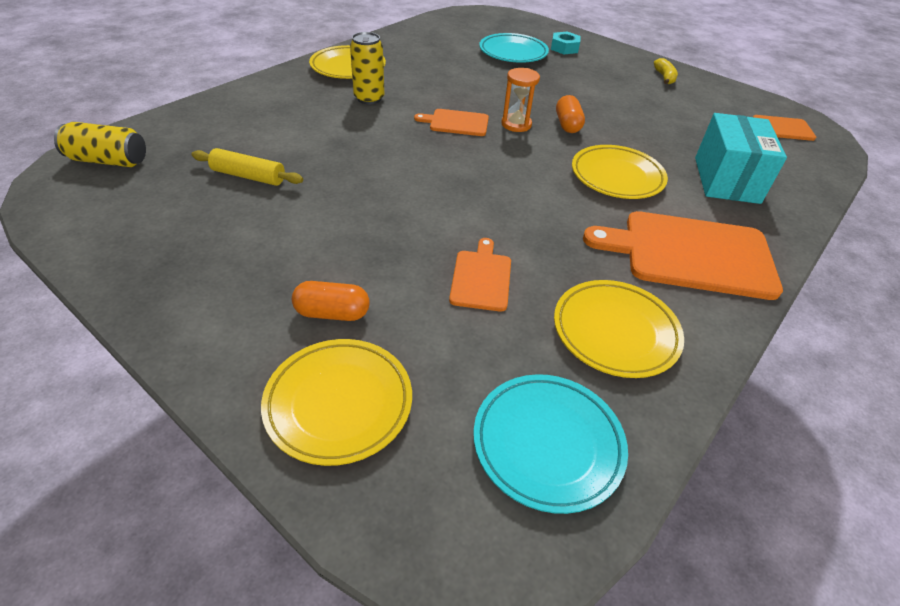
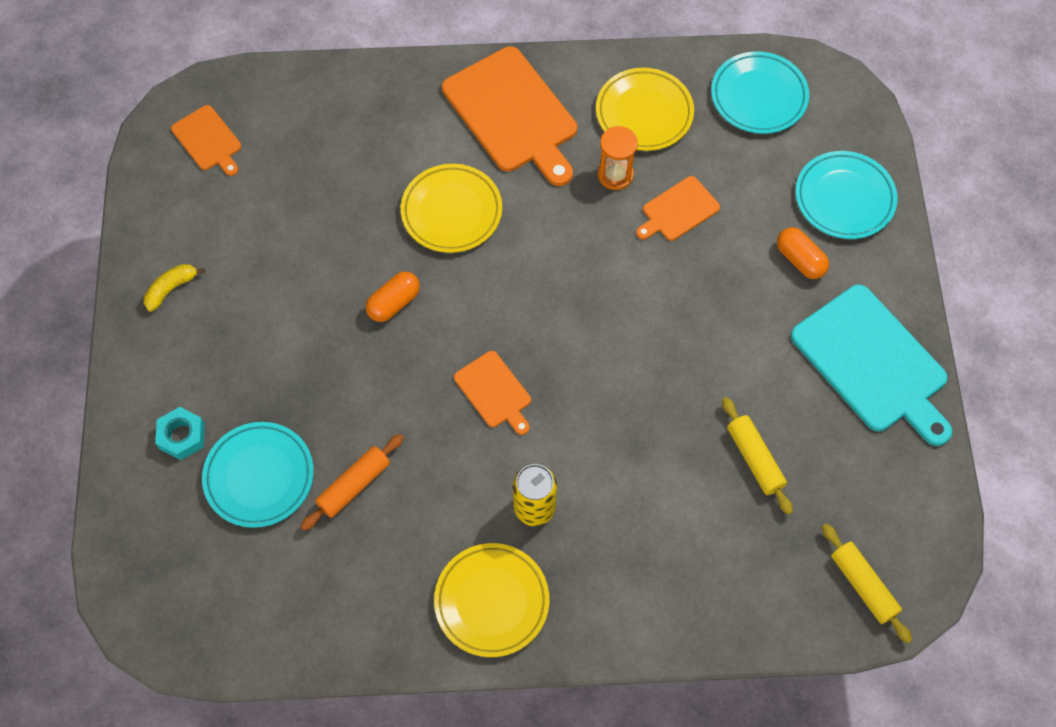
camera: 130 degrees left, 20 degrees up
(108, 160) = (863, 585): yellow can -> yellow rolling pin
(190, 279) = (872, 363): none -> turquoise cutting board
(339, 403) = (844, 198): yellow plate -> turquoise plate
(469, 67) = (354, 485): none -> orange rolling pin
(516, 124) = (441, 343): orange hourglass -> orange hourglass (615, 175)
(726, 180) = (370, 138): turquoise box -> none

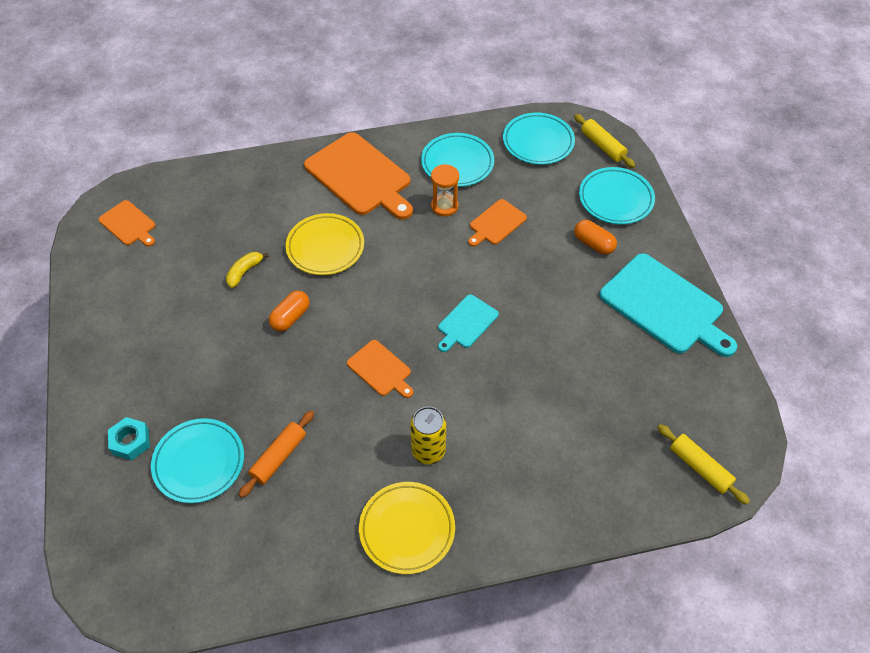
camera: 10 degrees left, 10 degrees down
(171, 289) = (110, 333): yellow banana -> yellow banana (244, 272)
(612, 346) = (466, 323): none -> turquoise cutting board
(644, 113) = (457, 163): yellow plate -> turquoise plate
(755, 459) = (593, 387): yellow rolling pin -> yellow rolling pin (602, 146)

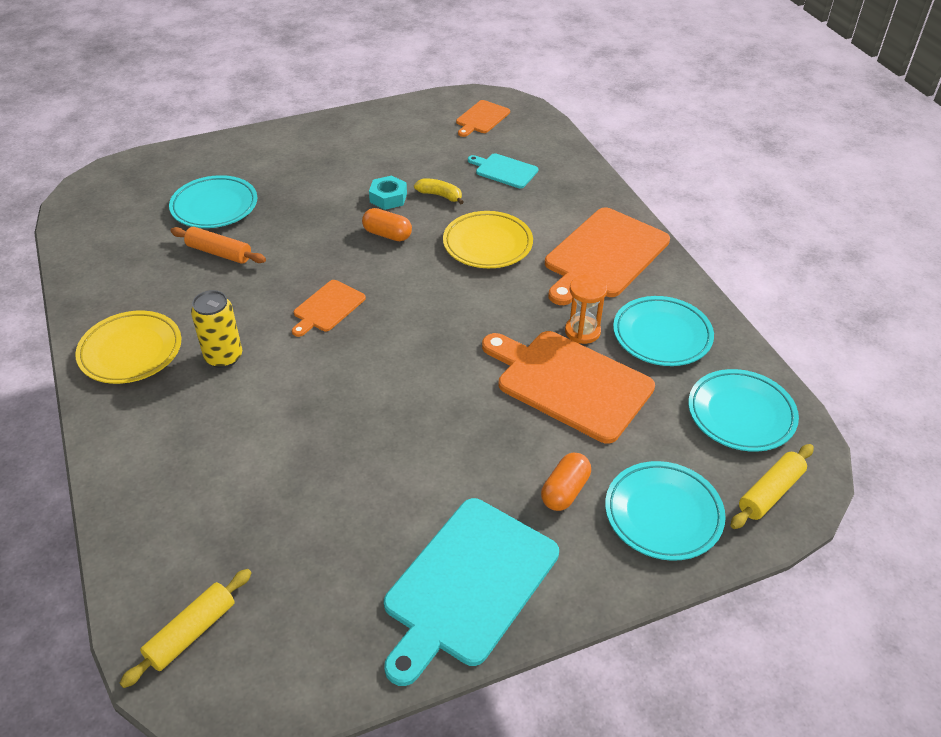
camera: 80 degrees right, 10 degrees down
(130, 441) = (237, 166): turquoise nut -> turquoise nut (388, 198)
(466, 323) = (402, 370): turquoise cutting board -> turquoise cutting board (504, 170)
(496, 223) = (569, 383): orange cutting board -> orange cutting board, size x1.95

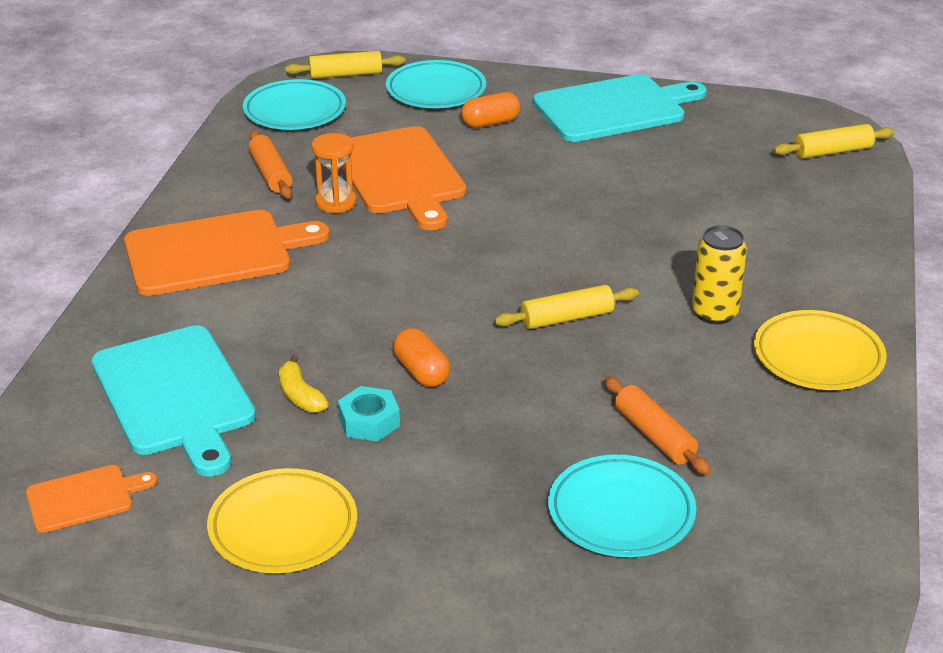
camera: 145 degrees left, 10 degrees down
(327, 307) = (567, 318): orange cutting board -> yellow rolling pin
(487, 244) = (319, 313): yellow plate -> yellow plate (283, 528)
(504, 170) = (175, 395): turquoise cutting board -> turquoise cutting board, size x1.95
(662, 335) = (270, 174): turquoise plate -> orange rolling pin

